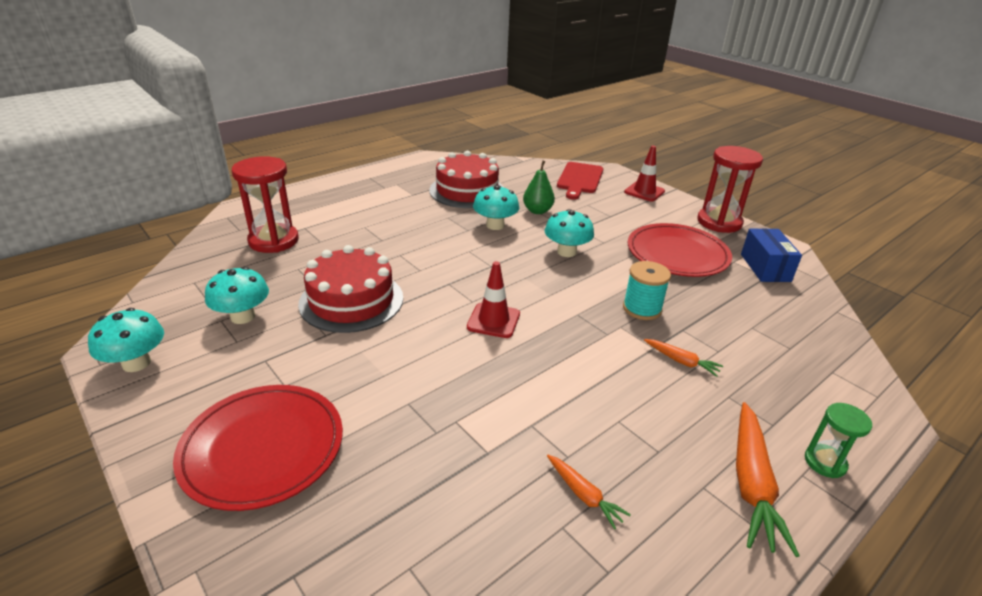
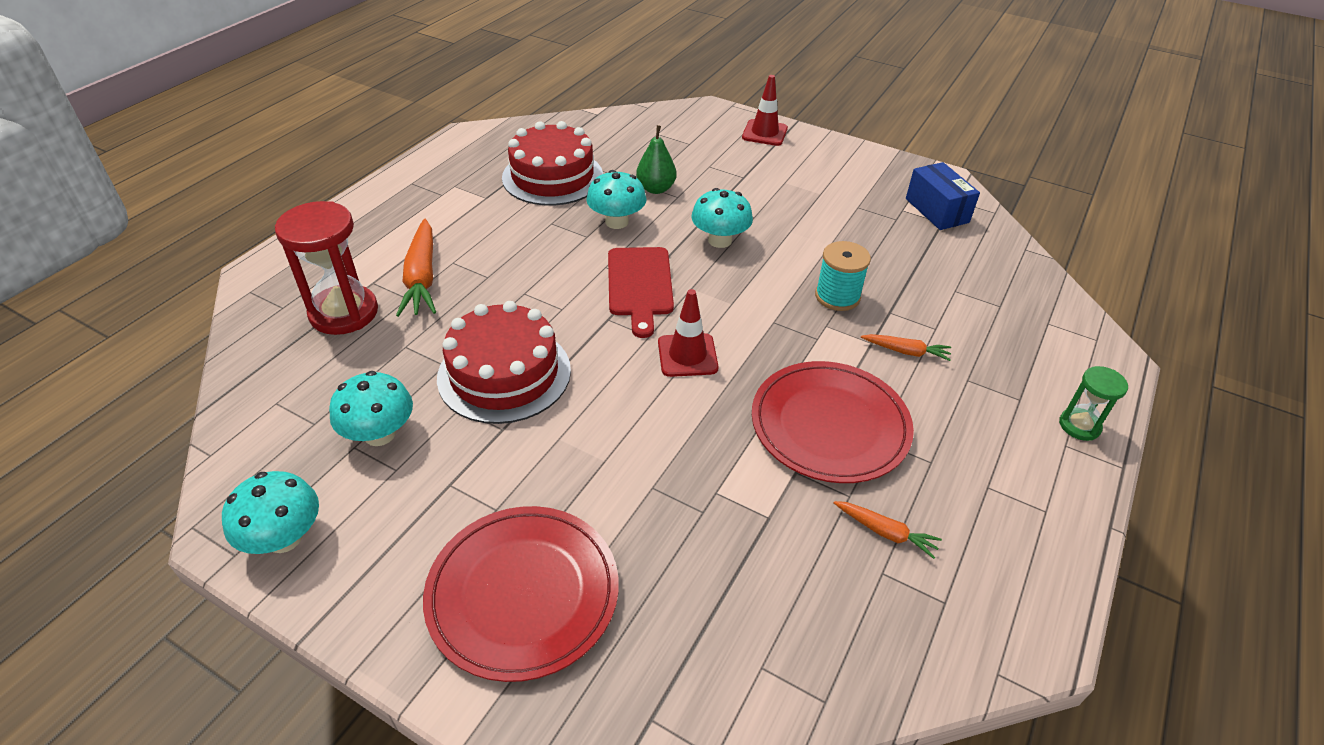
camera: 20 degrees left, 10 degrees up
(579, 179) = (681, 130): red cutting board -> red cutting board (639, 285)
(677, 254) = (840, 214): red plate -> red plate (829, 425)
(719, 222) = (865, 159): red hourglass -> none
(751, 483) = (1027, 469): orange carrot -> orange carrot (422, 277)

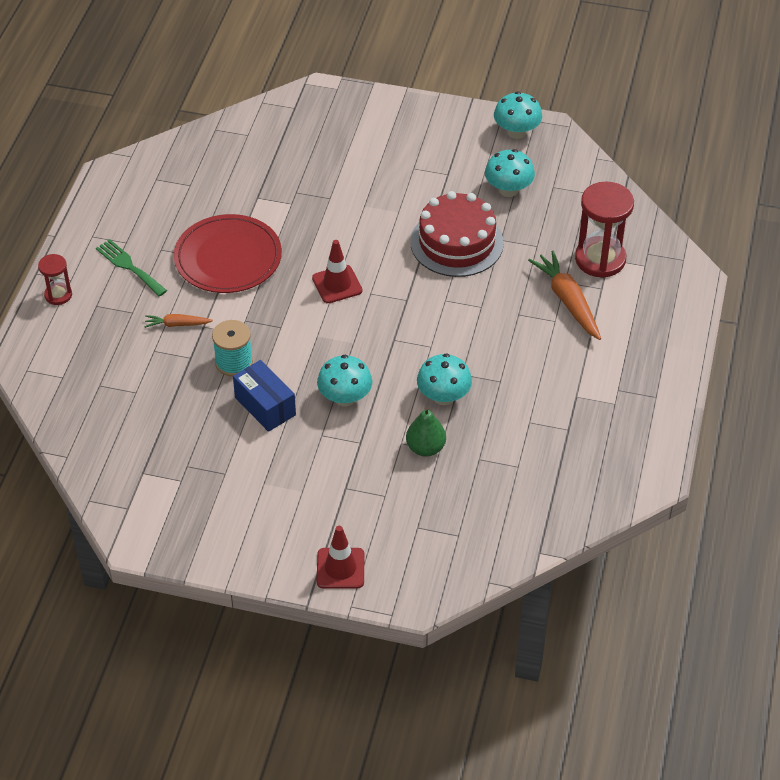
camera: 165 degrees right, 5 degrees up
(523, 593) = (377, 137): red plate -> none
(552, 177) = (531, 438): red cake -> none
(639, 285) = (395, 334): red cutting board -> none
(885, 532) = (189, 204): orange carrot -> none
(936, 210) = (147, 487): blue box -> blue box (265, 406)
(979, 445) = (129, 266): none -> green fork
(1079, 426) = (58, 295): green hourglass -> red hourglass

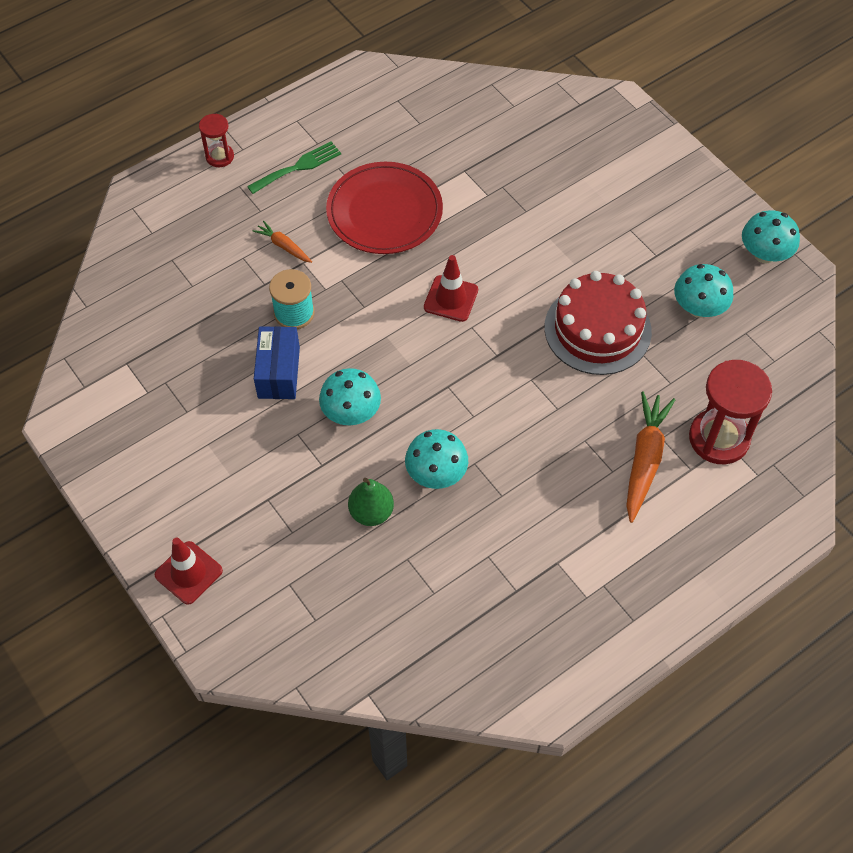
camera: 40 degrees right, 10 degrees up
(129, 266) = (298, 167): green fork -> green fork turned 60 degrees clockwise

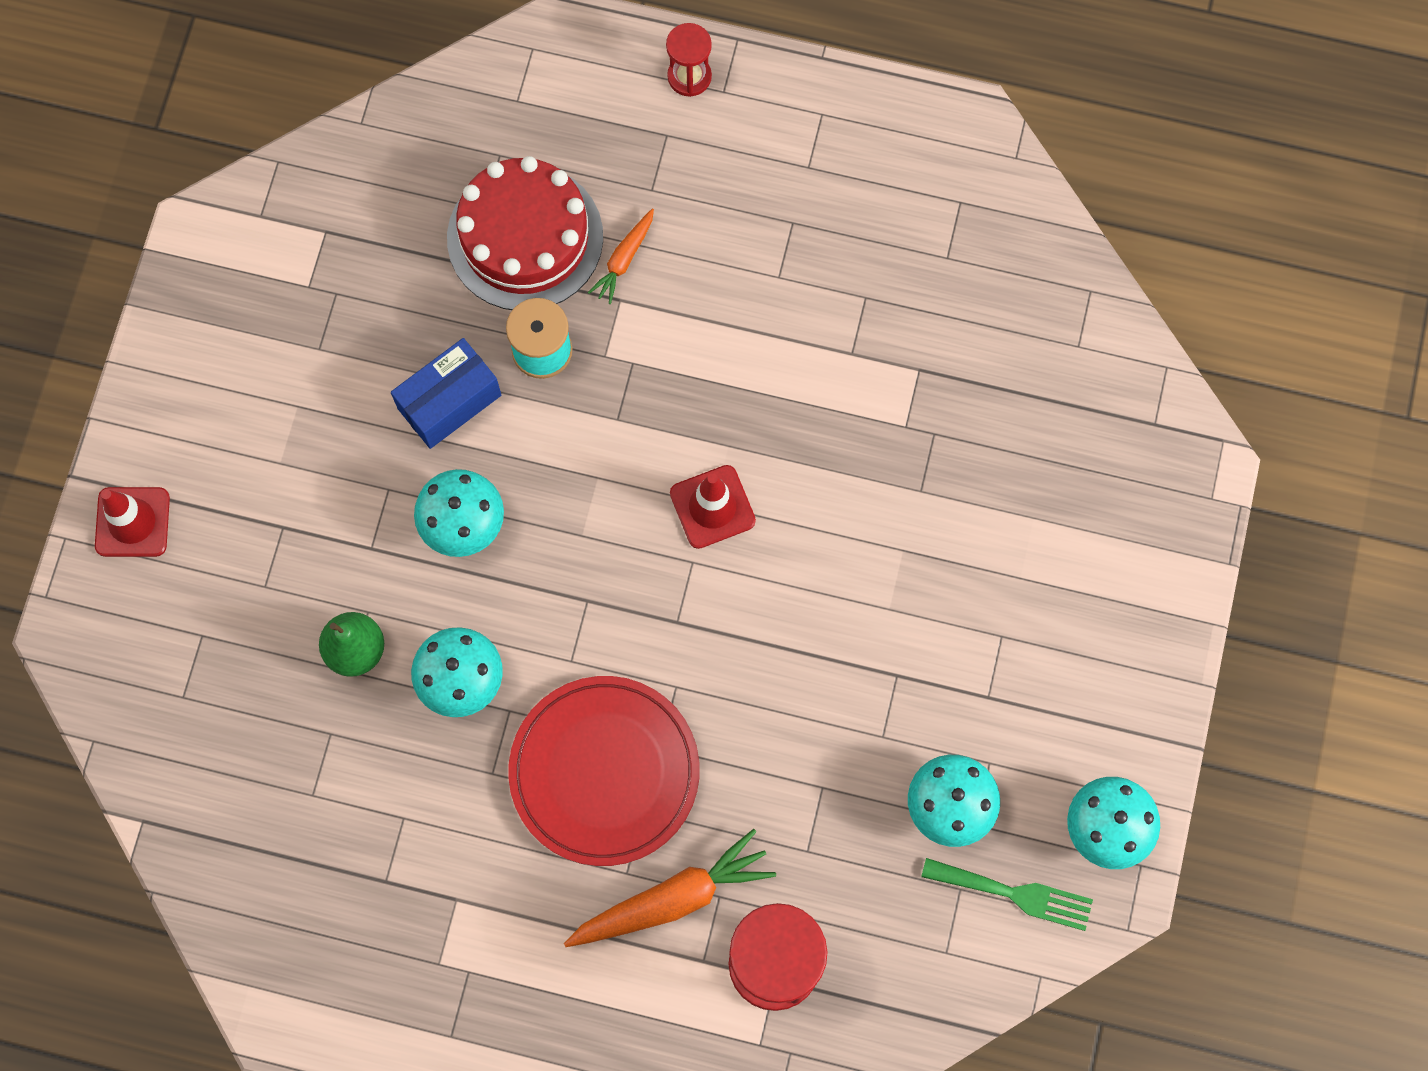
camera: 50 degrees right, 15 degrees up
(283, 246) = (624, 259): orange carrot -> orange carrot turned 150 degrees counterclockwise
(298, 167) = (753, 176): green fork -> green fork (1014, 894)
(384, 212) = (773, 329): red plate -> red plate (604, 772)
(597, 329) = (813, 709): red cake -> red cake (525, 237)

